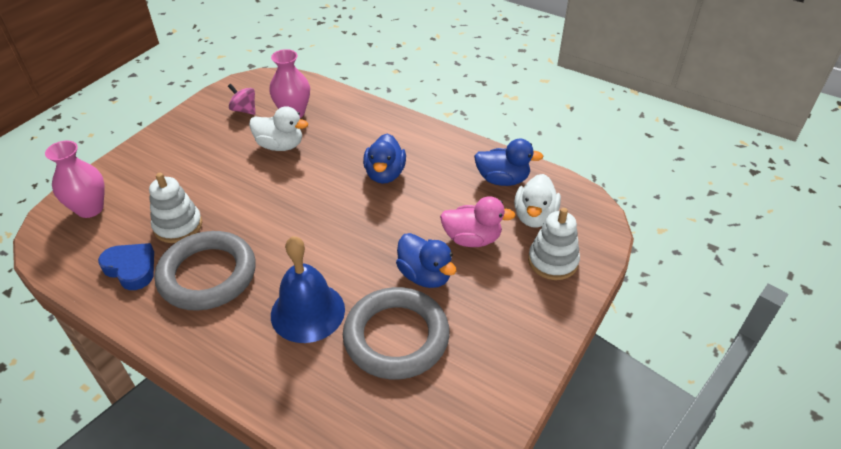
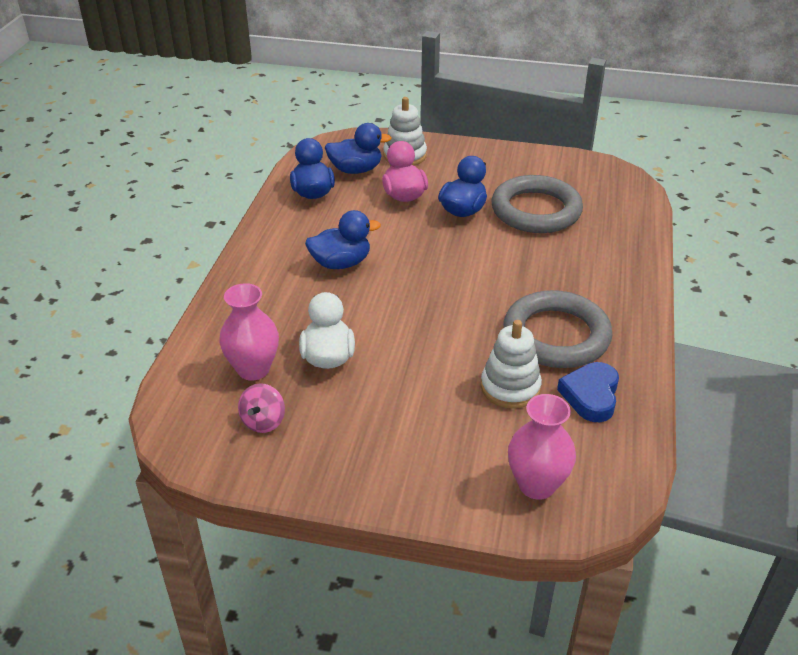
camera: 110 degrees left, 5 degrees down
(307, 312) = (548, 260): blue bell -> none
(534, 216) = (356, 170): white duck -> blue duck

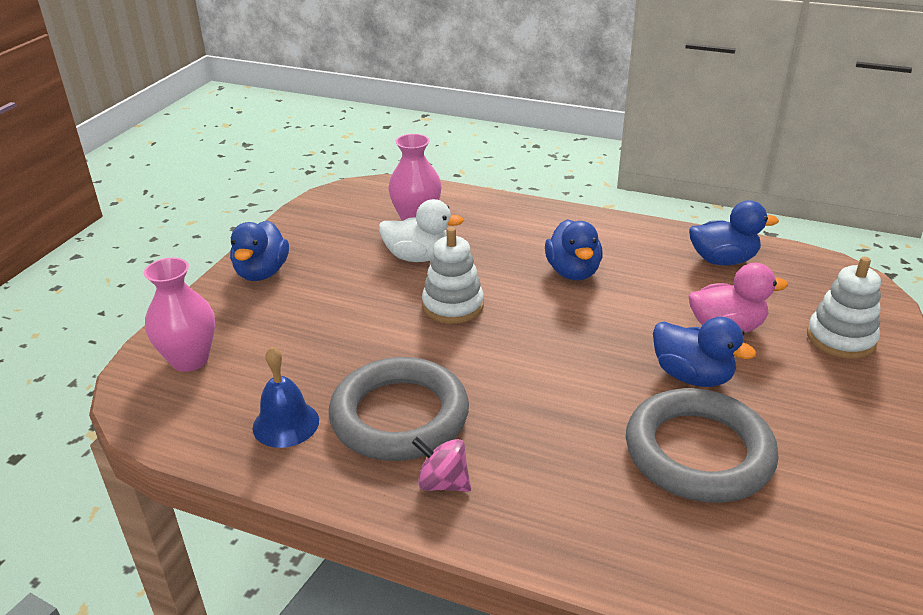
camera: 100 degrees right, 5 degrees down
(263, 421) = (349, 224): pink spinning top -> pink spinning top (443, 483)
(356, 170) = (787, 294): blue duck -> blue duck (262, 273)
(510, 387) = (327, 364): white stacking toy -> white stacking toy (453, 306)
(591, 395) = (286, 424): blue heart -> blue bell

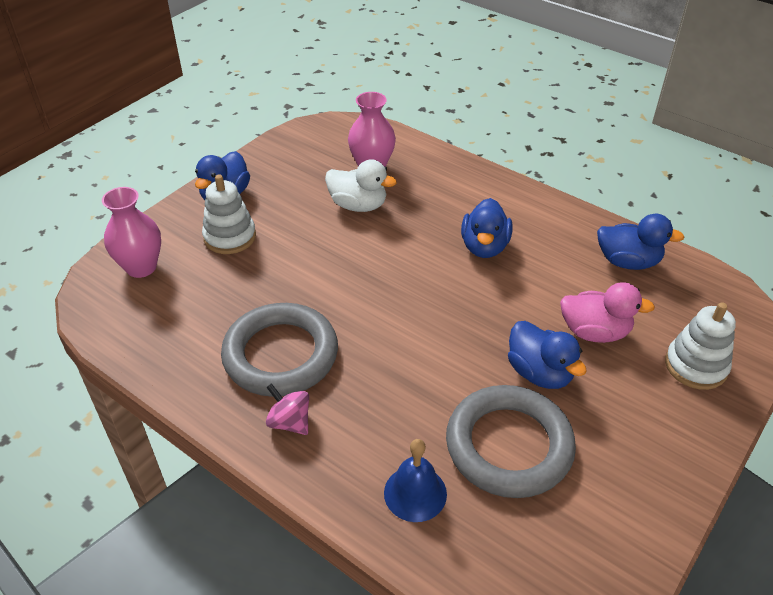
camera: 15 degrees right, 10 degrees up
(286, 424) = (192, 341): blue bell -> blue bell (415, 493)
(453, 306) = (366, 260): white stacking toy -> white stacking toy (230, 237)

